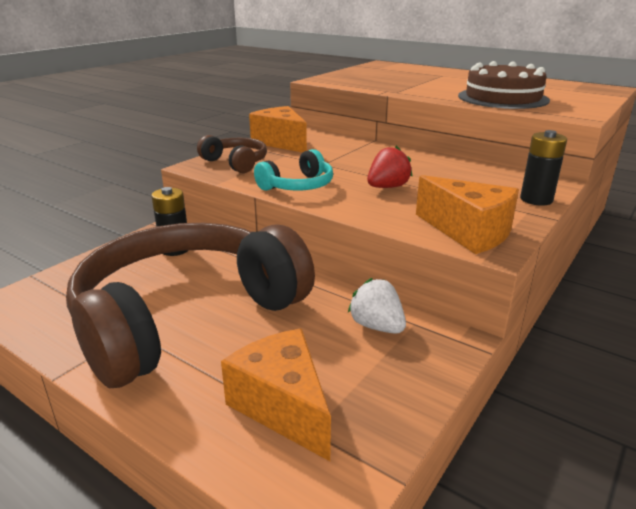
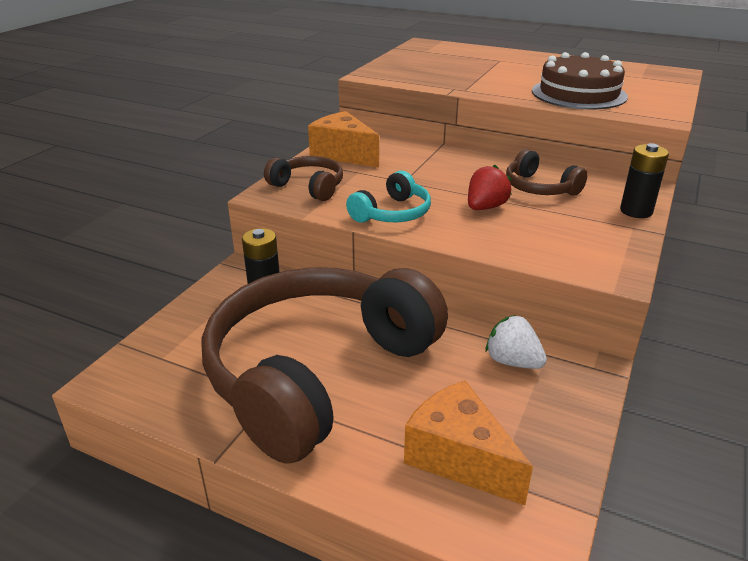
camera: 10 degrees left, 5 degrees up
(447, 176) = (539, 188): none -> brown headphones
(468, 232) = (588, 257): orange cheese -> none

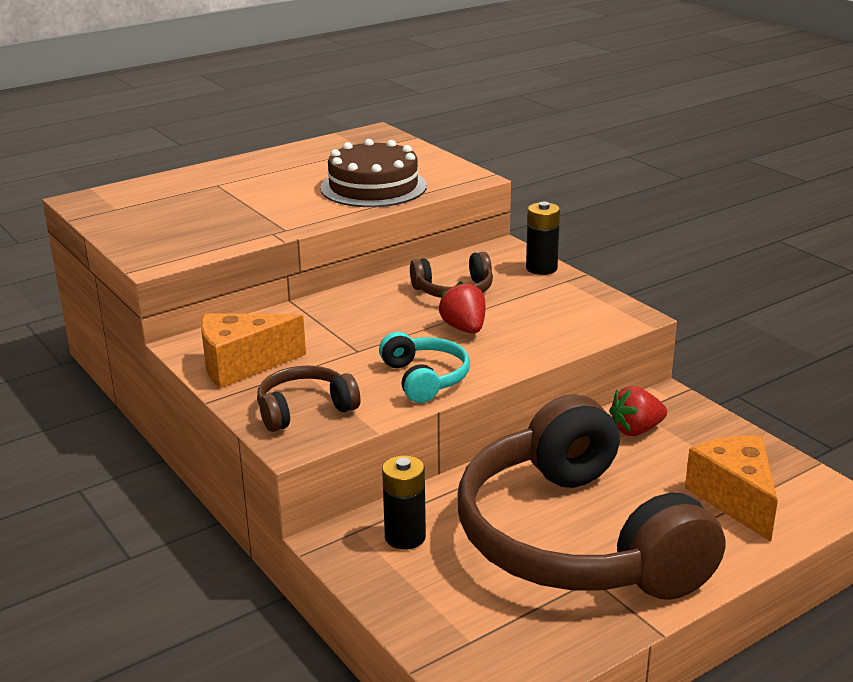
camera: 60 degrees left, 5 degrees down
(459, 458) = (735, 499): orange cheese -> orange cheese turned 90 degrees clockwise
(512, 361) = (636, 430): white strawberry -> red strawberry

